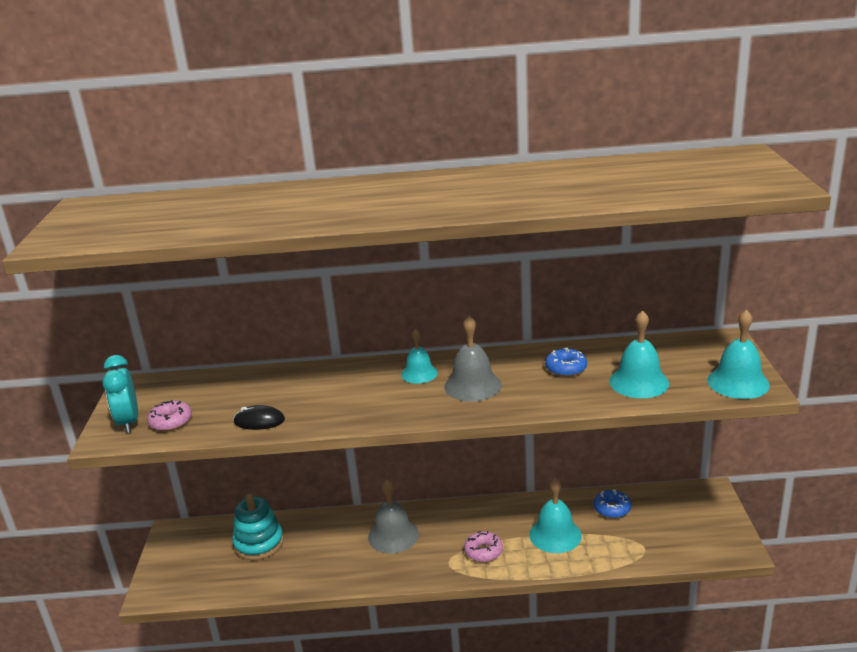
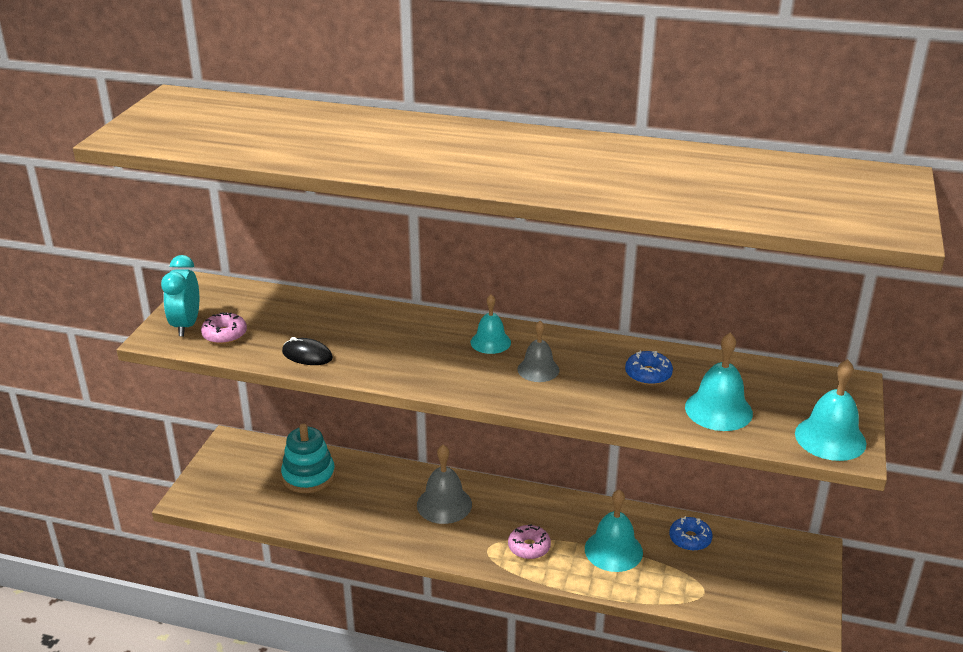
camera: 15 degrees right, 5 degrees up
(472, 385) = (538, 369): grey bell -> grey bell, size x0.66

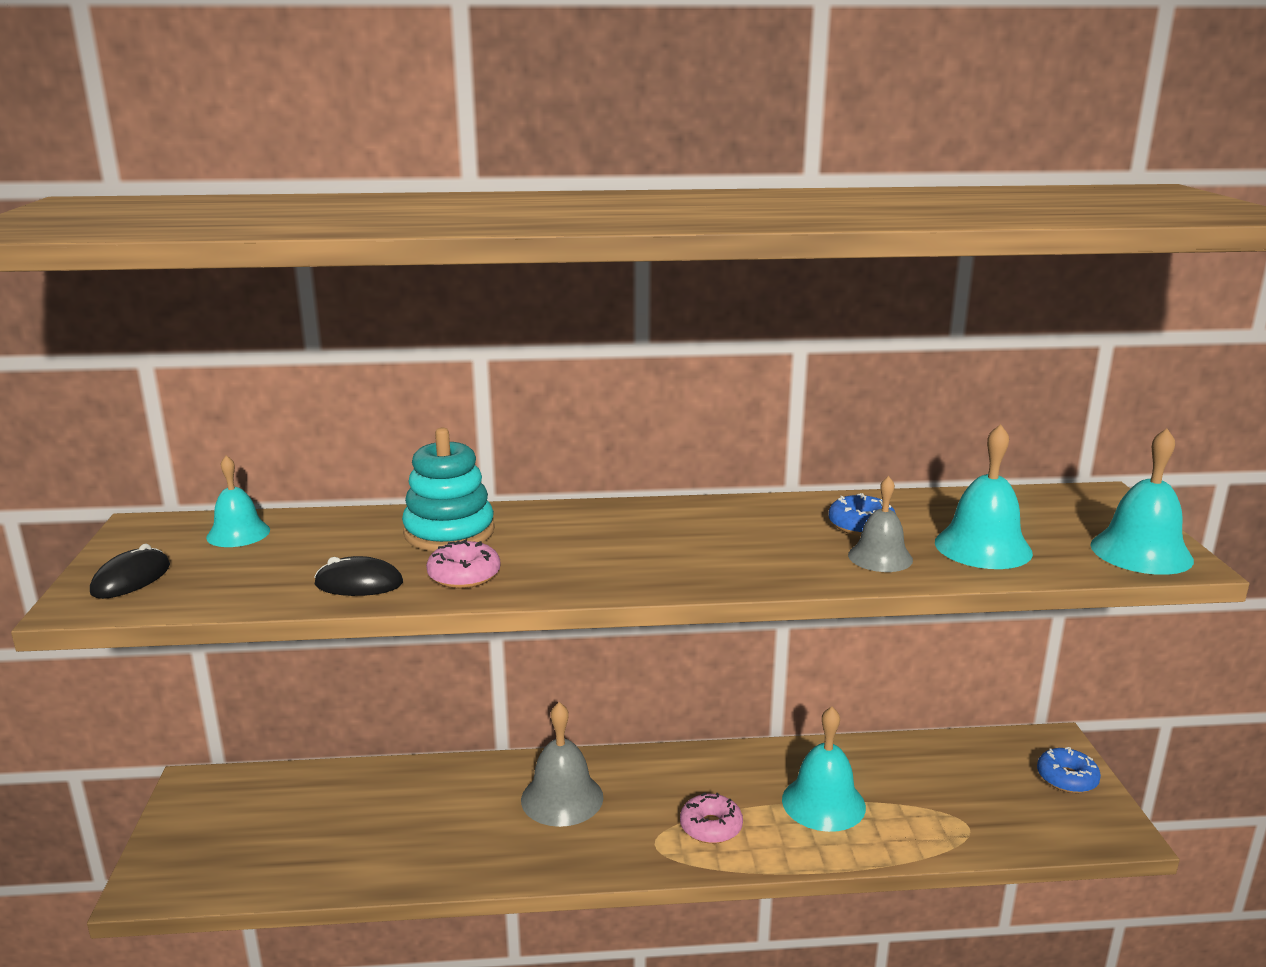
camera: 20 degrees left, 10 degrees down
(186, 325) = (131, 579): turquoise clock -> black mouse
(224, 335) = (205, 580): pink donut -> pink donut (464, 575)
(308, 476) = (340, 806): turquoise stacking toy -> turquoise stacking toy (449, 532)
(490, 342) = (625, 525): turquoise bell -> turquoise bell (238, 533)
(538, 369) = (714, 544): grey bell -> grey bell (880, 557)
(690, 539) = (907, 765): blue donut -> blue donut (1067, 778)

